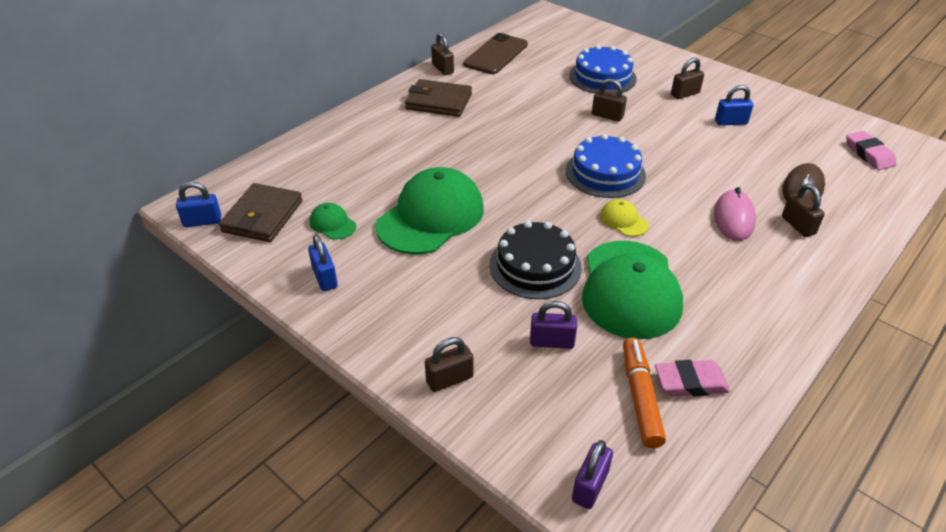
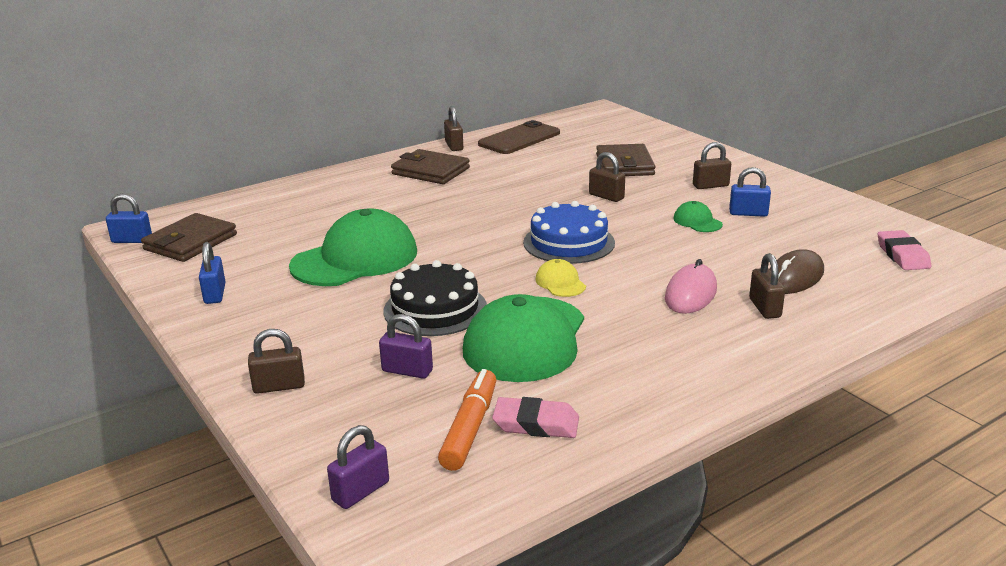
camera: 15 degrees right, 15 degrees down
(332, 224) = (253, 254): green cap -> green cap (697, 221)
(602, 77) = (624, 165): blue cake -> brown wallet

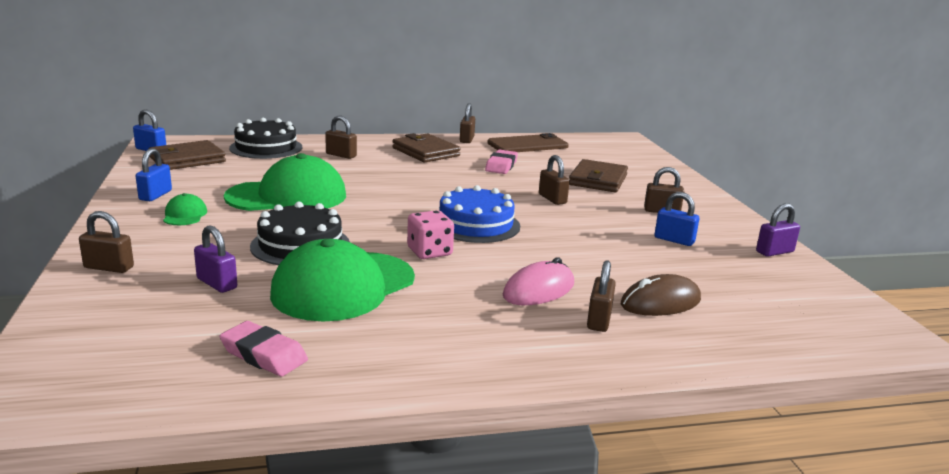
camera: 20 degrees right, 5 degrees down
(258, 206) = (266, 147): none -> black cake
(349, 196) = (341, 155): none -> brown padlock
(361, 491) = (55, 362): purple padlock -> purple padlock (774, 252)
(470, 428) = (206, 341): orange marker -> none
(560, 283) = (429, 252): yellow cap -> pink dice
(697, 221) = (615, 235): green cap -> green cap (185, 215)
(902, 255) = (804, 312): pink eraser -> pink eraser (501, 166)

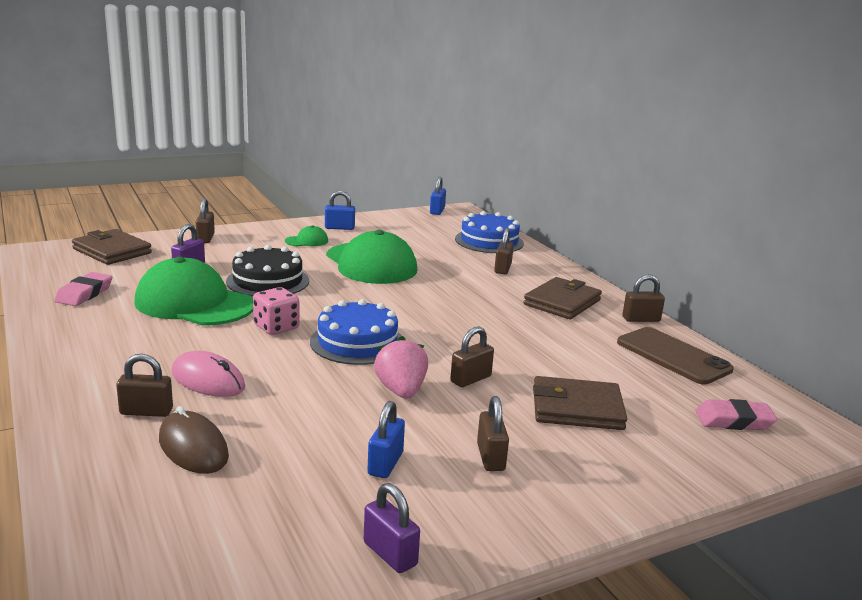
camera: 75 degrees right, 0 degrees up
(187, 159) = (427, 223): brown wallet -> brown wallet (112, 251)
(266, 147) = (489, 241): black cake -> blue cake
(501, 166) = (562, 344): pink eraser -> pink eraser (734, 421)
(568, 221) = (401, 391): none -> pink strawberry

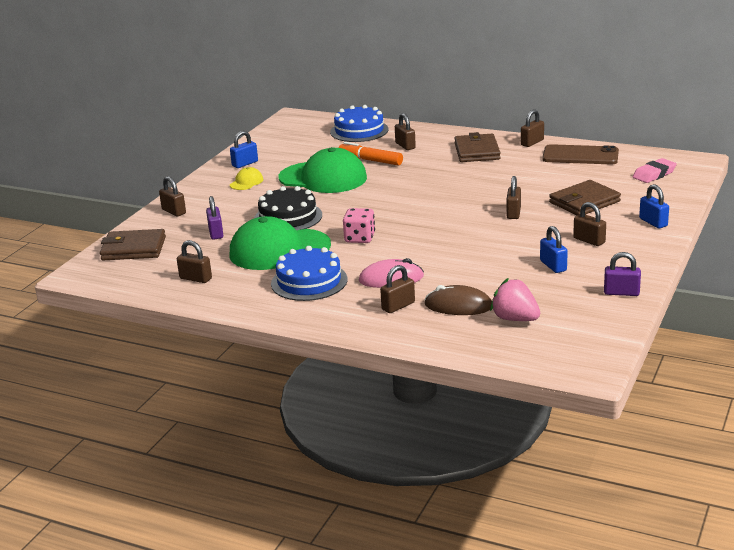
camera: 35 degrees left, 5 degrees up
(84, 294) = (195, 278): pink eraser -> brown padlock
(307, 241) = (246, 182): green cap -> yellow cap
(357, 342) = (420, 224): blue cake -> blue cake (309, 281)
(401, 391) = (494, 235): pink strawberry -> pink strawberry (515, 319)
(437, 211) = (279, 123): blue padlock -> blue padlock (653, 222)
(444, 267) = (370, 160): none -> orange marker

